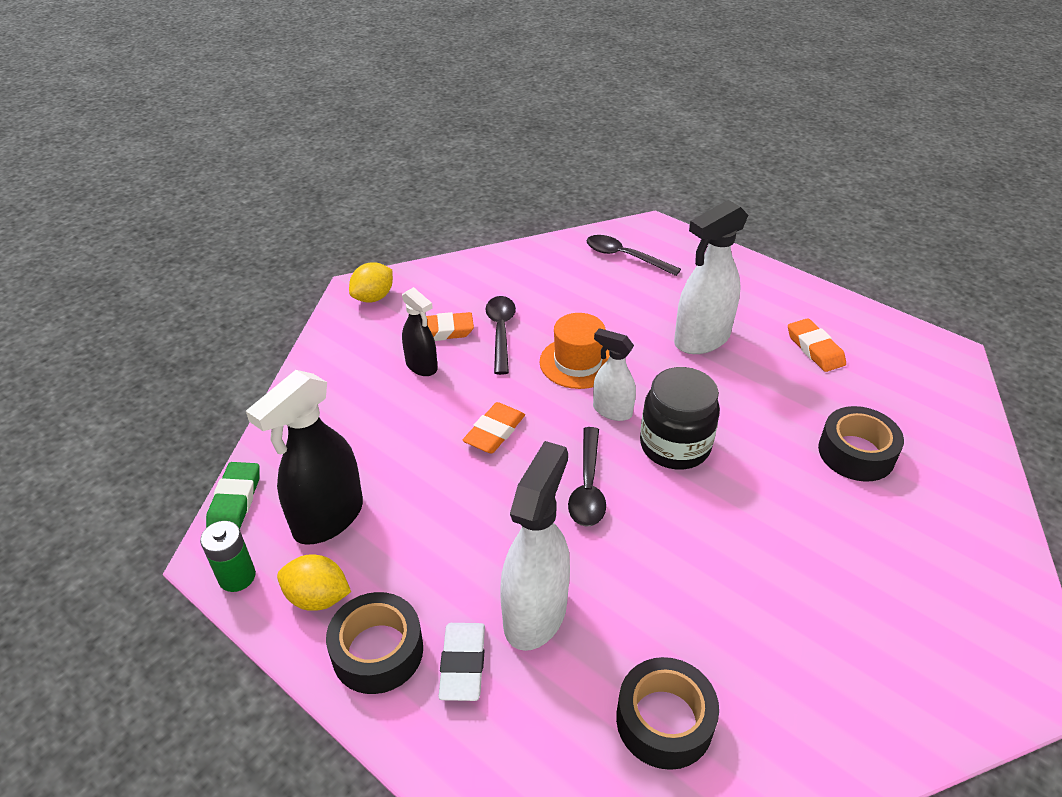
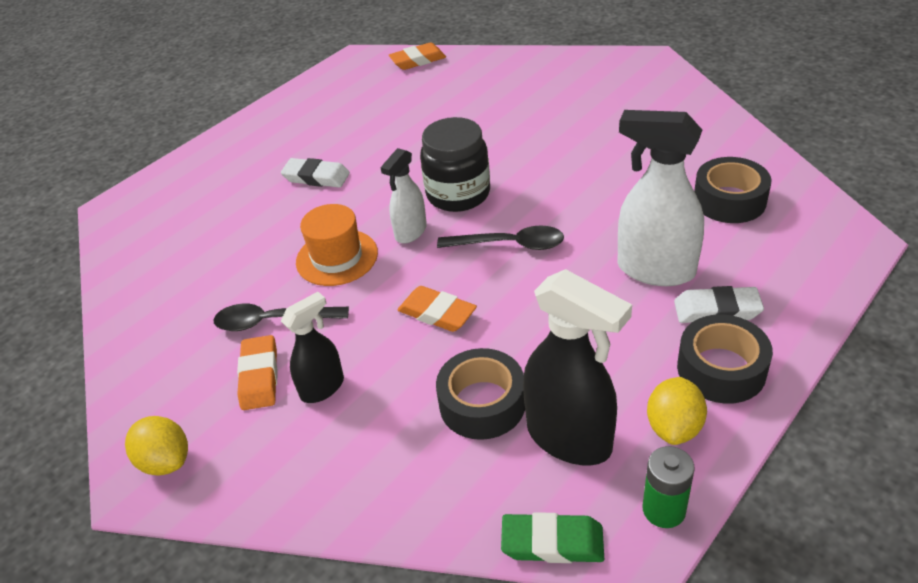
camera: 85 degrees left, 0 degrees up
(624, 257) = (161, 228): black spoon -> none
(701, 339) = (316, 177): white spray bottle -> white eraser
(815, 349) = (341, 117): orange eraser -> orange eraser (418, 60)
(856, 453) = (466, 106): black tape -> black tape (482, 403)

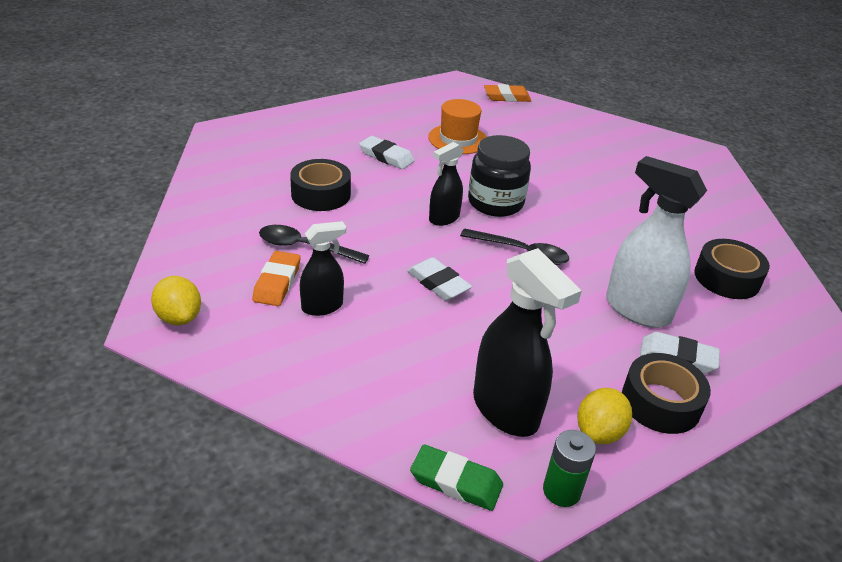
camera: 10 degrees right, 5 degrees down
(337, 257) = (376, 218): orange hat -> orange hat (458, 139)
(410, 232) = (444, 218): white spray bottle -> black spray bottle
(437, 313) = (438, 283): orange eraser -> white eraser
(482, 403) = (445, 360): black tape -> black tape (321, 194)

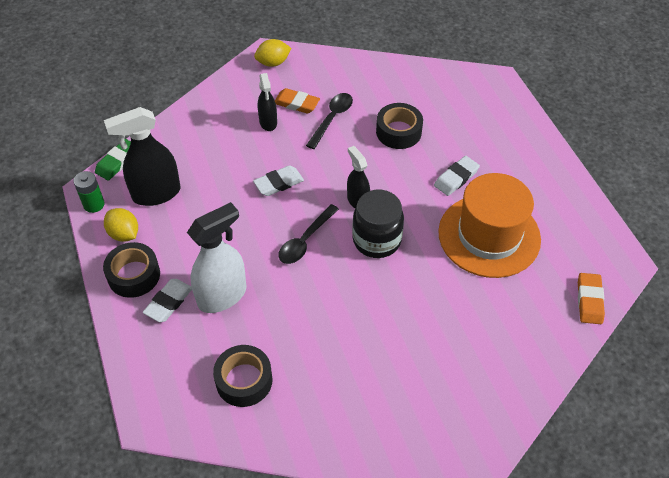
camera: 105 degrees right, 15 degrees up
(458, 139) = (489, 235): orange hat -> orange hat, size x1.75

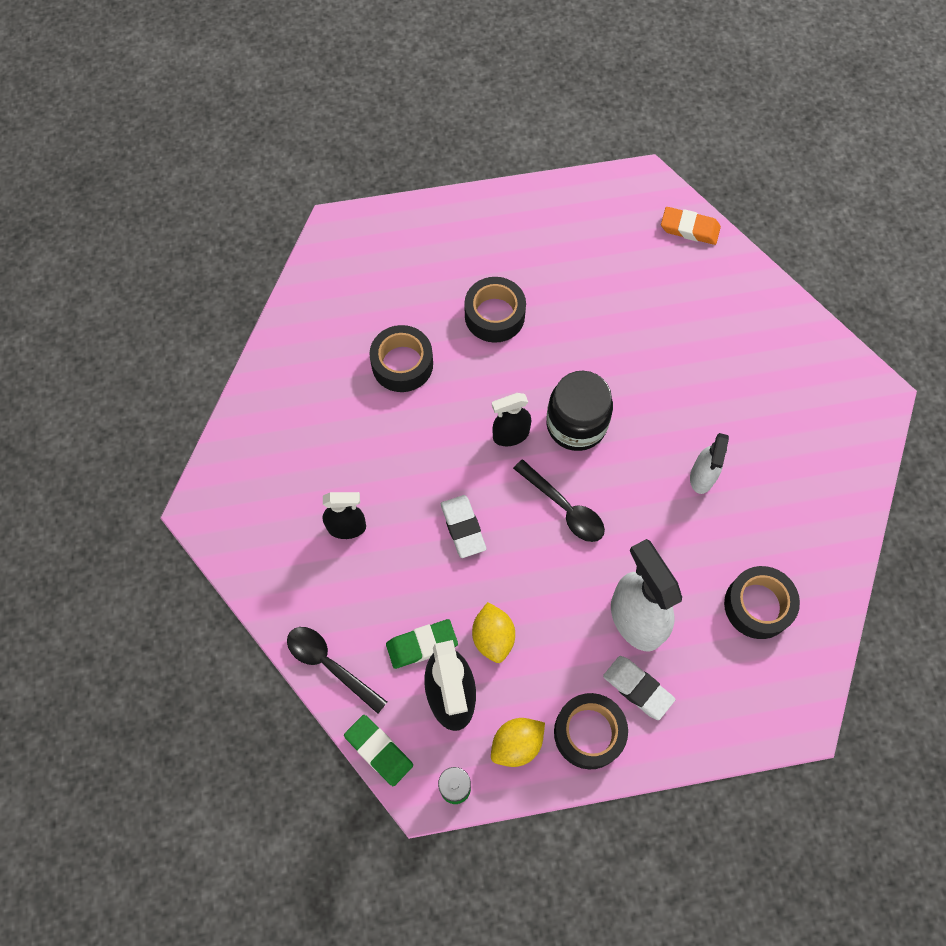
camera: 80 degrees left, 15 degrees up
(190, 173) = (422, 645): none -> green eraser
(273, 63) = (224, 505): yellow lemon -> yellow lemon (493, 637)
(296, 103) = (318, 484): orange eraser -> none
(332, 118) = (359, 442): black spoon -> black spoon (329, 664)
(350, 330) = (702, 477): none -> white spray bottle
(456, 178) = (494, 315): white eraser -> black tape
(489, 235) = (588, 302): orange hat -> none

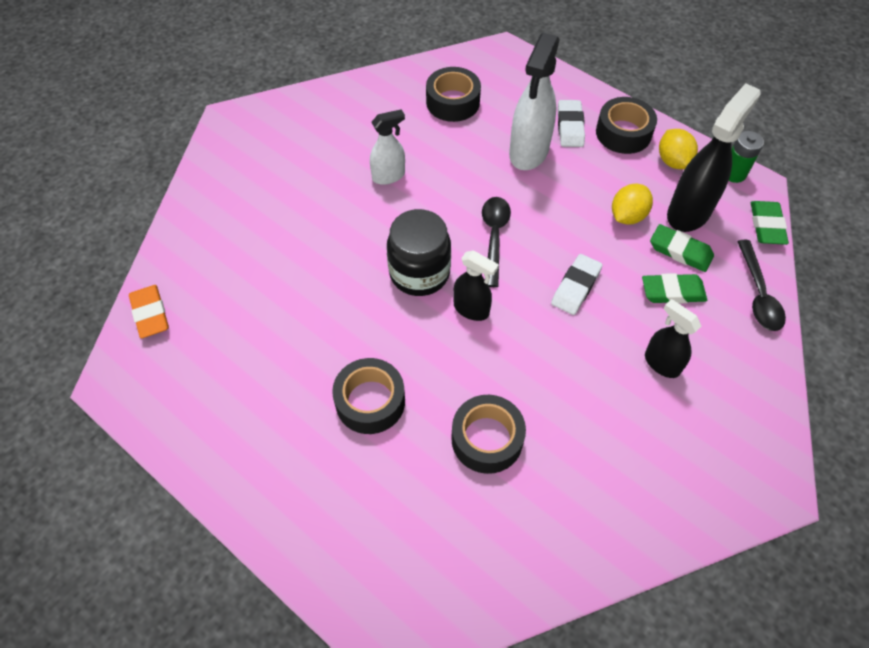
camera: 130 degrees left, 10 degrees down
(393, 598) = (673, 292): none -> green eraser
(516, 744) = (673, 161): yellow lemon -> yellow lemon turned 60 degrees clockwise

